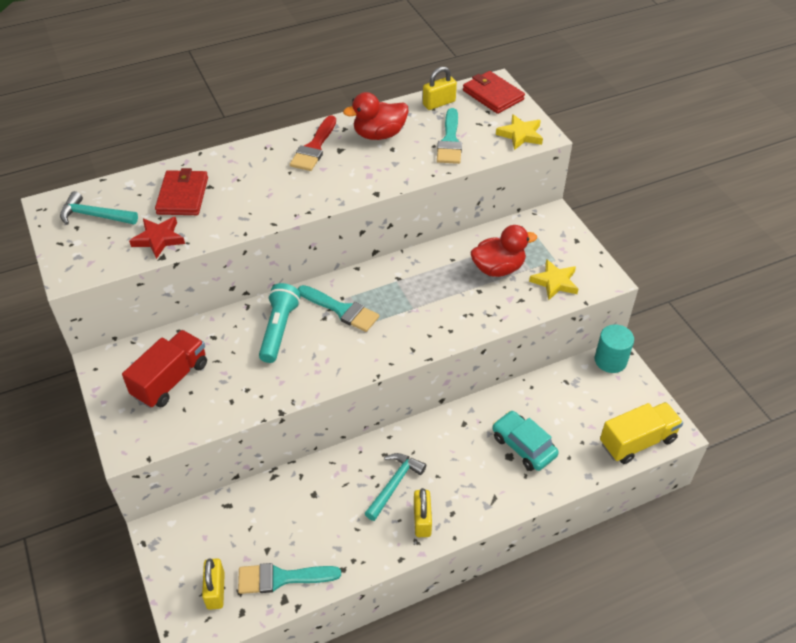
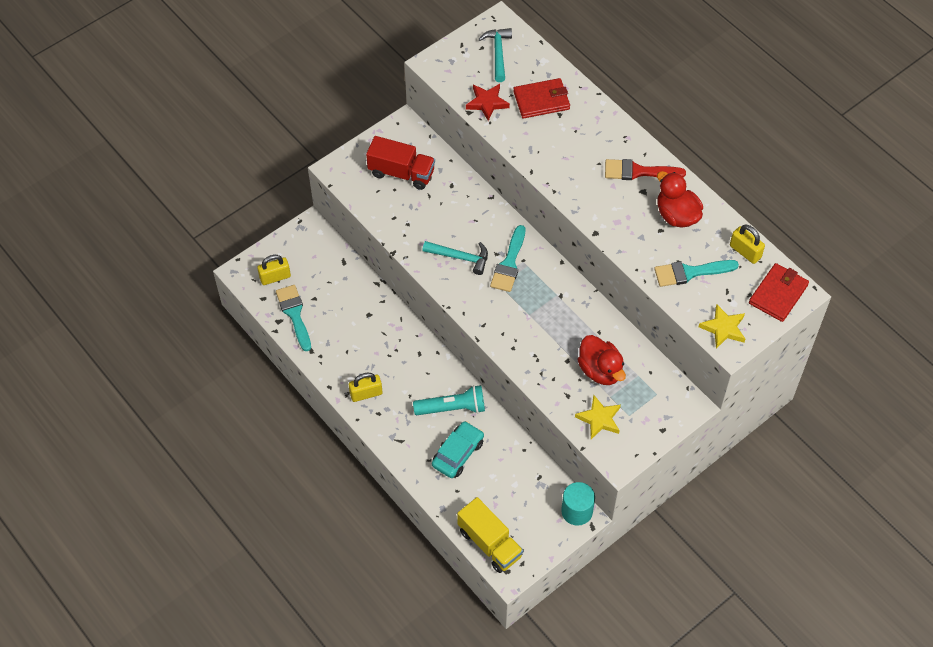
camera: 75 degrees right, 10 degrees up
(279, 329) = (473, 226): turquoise flashlight -> turquoise flashlight (452, 408)
(394, 484) = (393, 367): turquoise hammer -> turquoise hammer (460, 257)

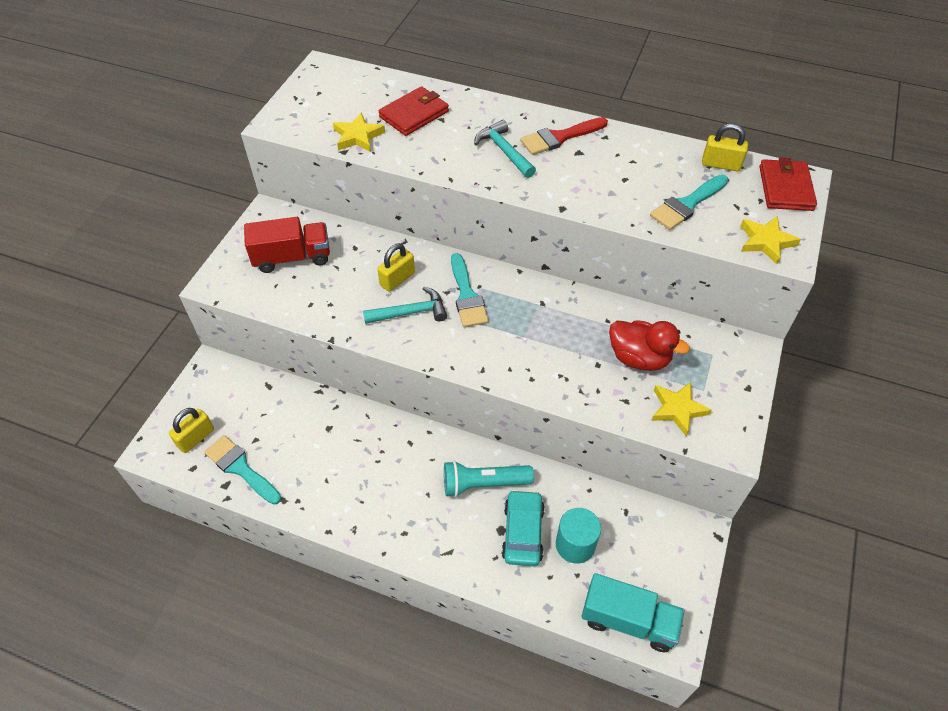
camera: 30 degrees left, 5 degrees down
(366, 393) = (376, 517): yellow padlock -> yellow padlock (397, 279)
(452, 408) = (483, 484): turquoise flashlight -> turquoise flashlight turned 150 degrees counterclockwise
(487, 103) = (358, 136): red star -> yellow star
(489, 543) = (628, 620): yellow truck -> turquoise truck
(498, 53) = (339, 91): turquoise hammer -> turquoise hammer (504, 151)
(577, 511) = (691, 528): turquoise cylinder -> turquoise cylinder (575, 545)
(676, 215) = (629, 160): red duck -> none

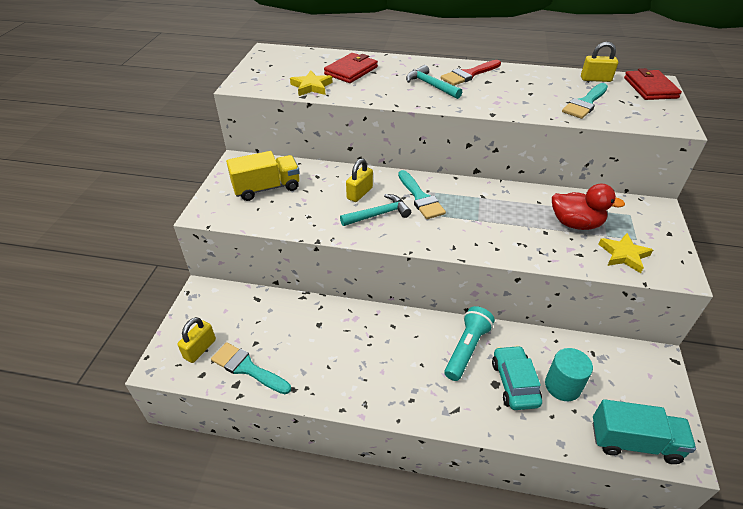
camera: 10 degrees left, 10 degrees down
(292, 257) = (267, 188): red truck -> yellow truck
(483, 484) = (467, 349): turquoise flashlight -> turquoise flashlight turned 135 degrees clockwise
(765, 241) = (656, 119): yellow star -> none

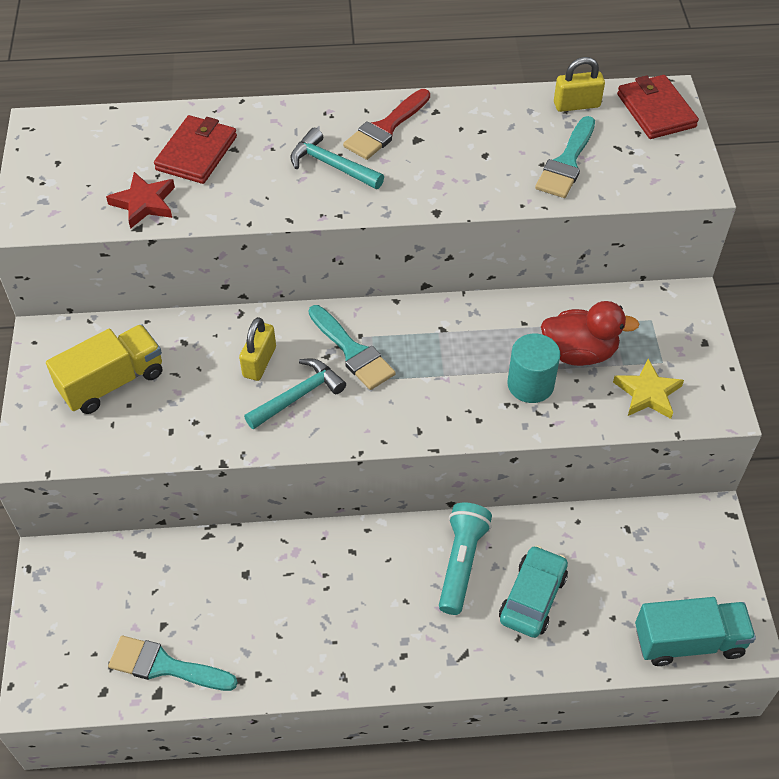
camera: 15 degrees left, 10 degrees up
(200, 349) = (85, 654): yellow padlock -> none
(311, 87) = (144, 203): yellow star -> red star
(514, 383) = (532, 597): turquoise car -> turquoise car turned 45 degrees clockwise
(562, 386) = (594, 586): turquoise cylinder -> turquoise cylinder (530, 384)

